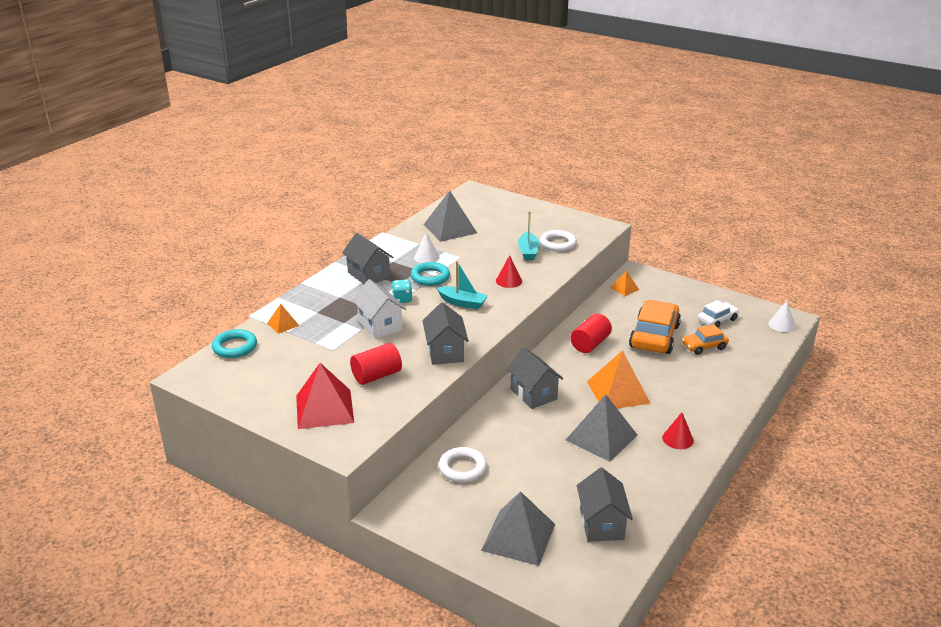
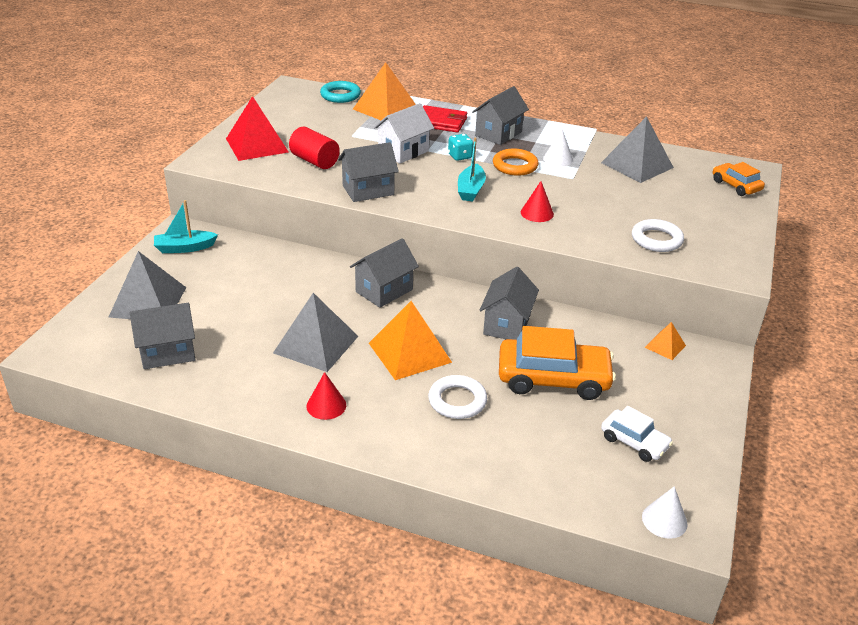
camera: 75 degrees right, 5 degrees up
(283, 324) = (385, 108): orange pyramid -> orange pyramid, size x2.02
(330, 299) = (440, 122): none -> red wallet
(430, 277) = (515, 166): turquoise ring -> orange ring
(462, 468) = (247, 260): white ring -> white ring (457, 401)
(528, 251) = (619, 220): turquoise boat -> turquoise boat (184, 248)
(590, 344) = (507, 324): red cylinder -> grey house
(704, 346) = (552, 428): orange car -> orange car (736, 186)

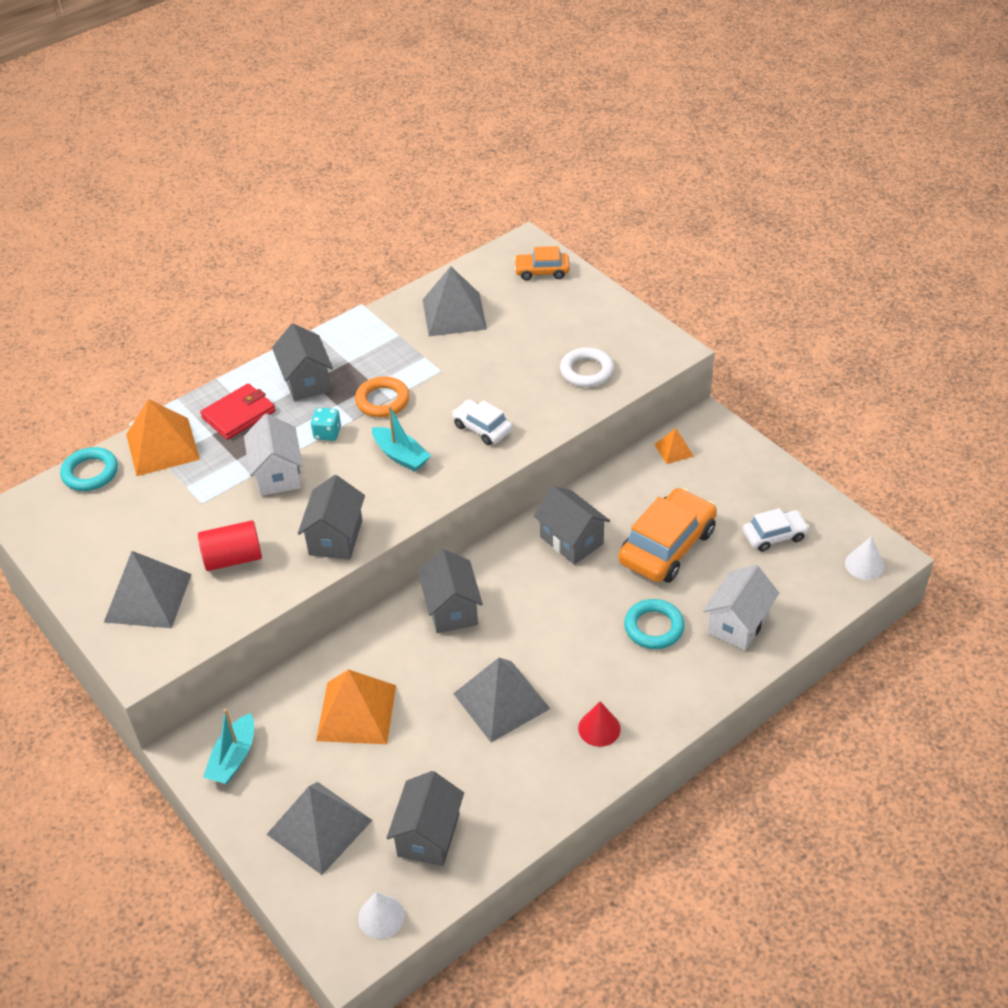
camera: 55 degrees left, 10 degrees up
(257, 145) = (148, 597): red pyramid -> grey pyramid
(409, 352) = (563, 632): orange pyramid -> orange pyramid (356, 712)
(457, 401) = (654, 627): white ring -> turquoise ring
(507, 452) = (738, 623): none -> white house
(537, 213) = (482, 428): red cone -> white car
(558, 159) = (396, 362): white cone -> white cone (381, 916)

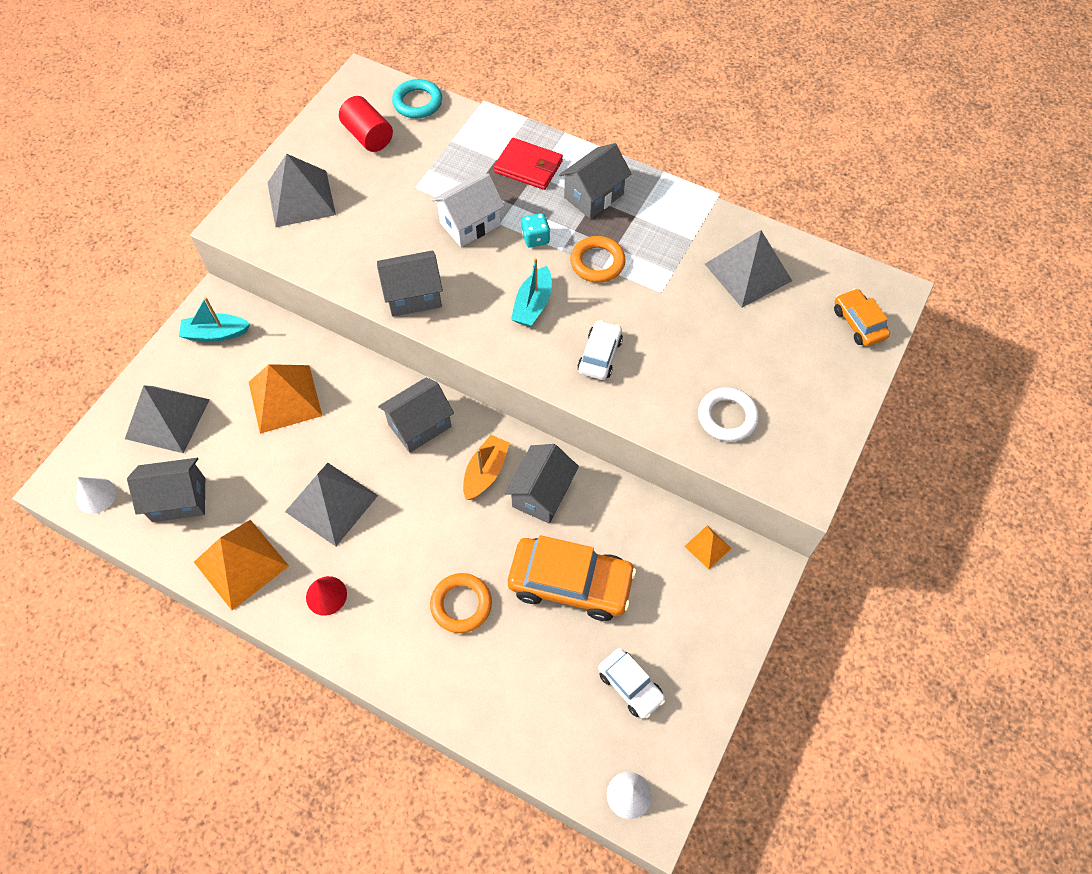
camera: 65 degrees right, 15 degrees up
(162, 446) = (467, 133): orange pyramid -> orange pyramid (241, 564)
(233, 558) = (362, 235): red cylinder -> red cylinder (368, 136)
(529, 573) = (485, 472): none -> orange boat
(654, 627) = (461, 604): turquoise ring -> orange ring
(738, 623) = (495, 683): white house -> none

